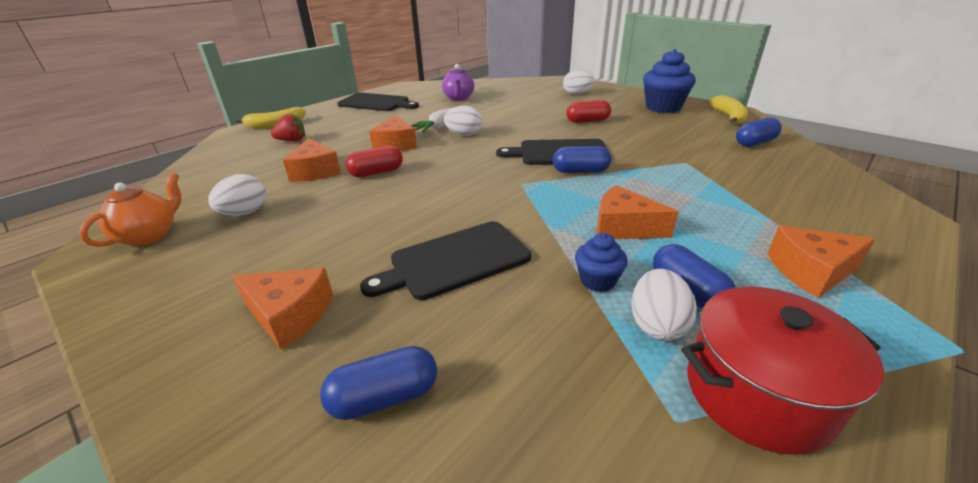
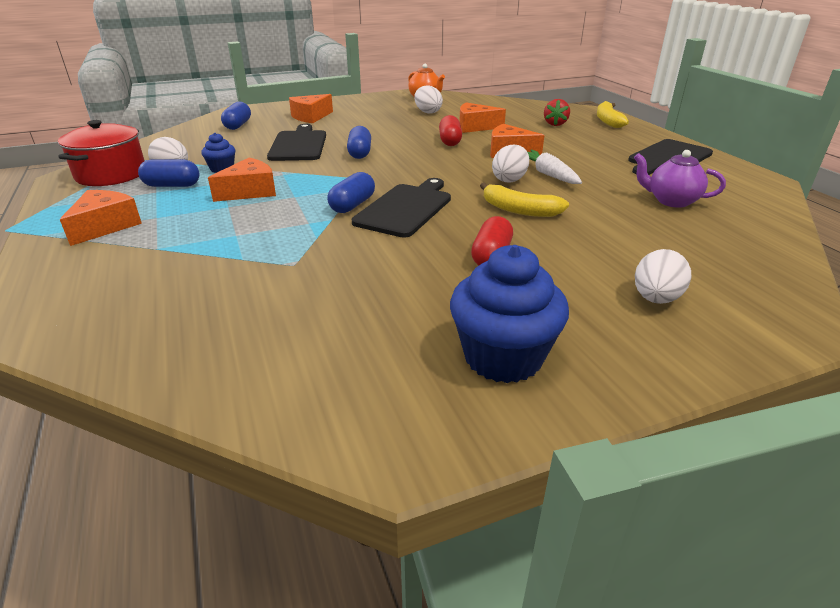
camera: 115 degrees right, 0 degrees up
(729, 116) = (381, 411): yellow banana -> yellow banana (519, 210)
(755, 143) = (262, 352): blue capsule -> blue capsule (360, 153)

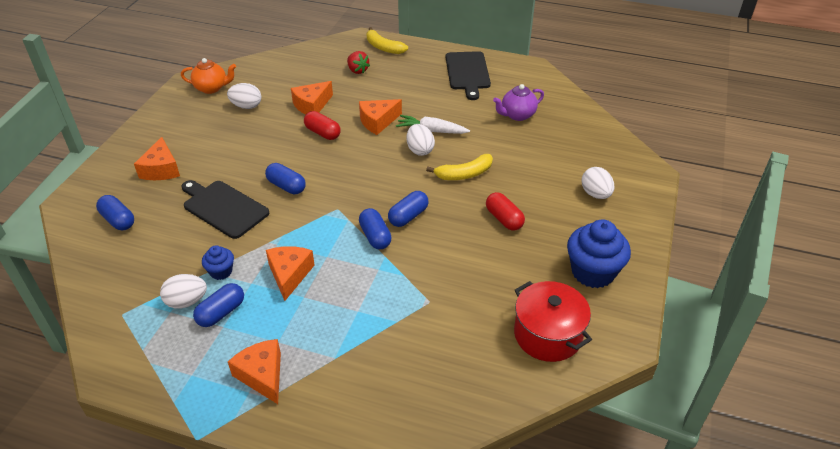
camera: 50 degrees left, 10 degrees up
(111, 174) = (144, 342): red pot -> red pot (547, 334)
(406, 208) = (408, 216): black cutting board -> blue capsule

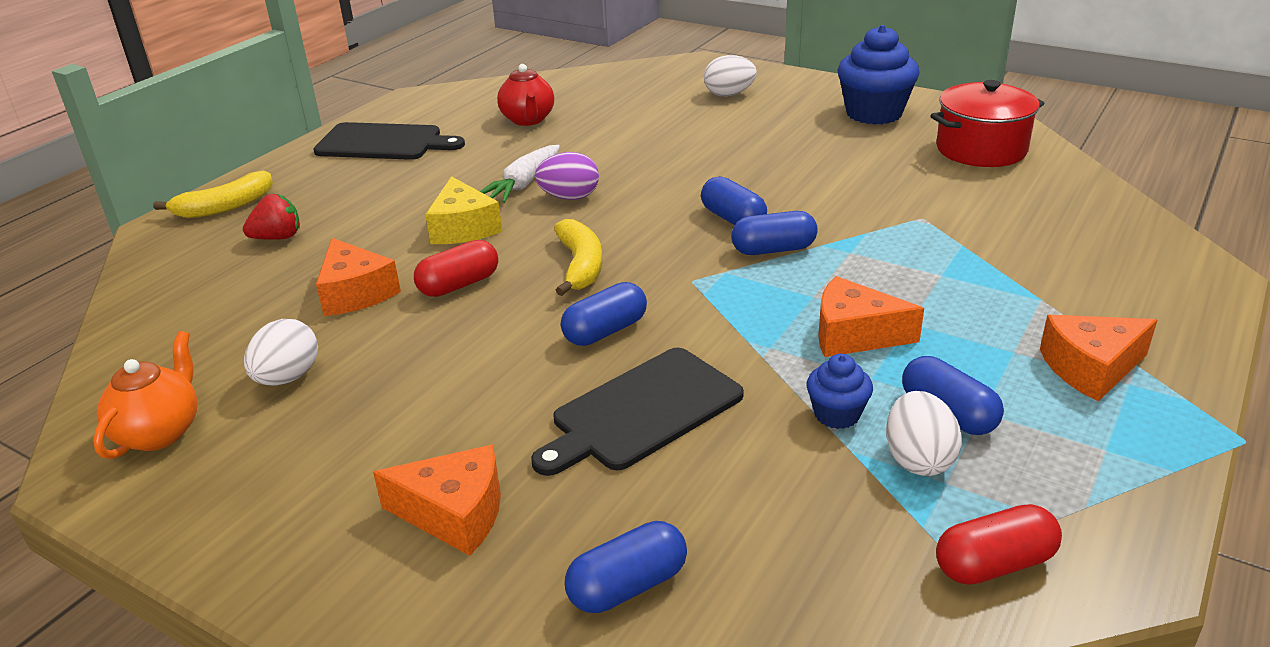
camera: 75 degrees left, 10 degrees down
(378, 121) = (463, 228): orange cheese -> yellow cheese
(420, 150) = (569, 197): white egg -> purple egg
(464, 174) = (649, 169): yellow banana -> yellow banana (580, 266)
(504, 219) = (760, 152): red capsule -> red capsule (994, 564)
(517, 115) = (528, 120): purple teapot -> red teapot

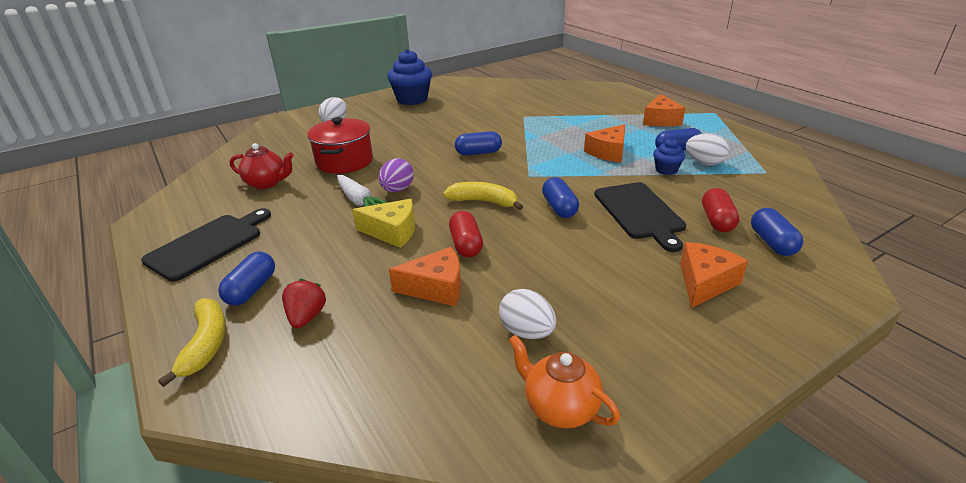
camera: 65 degrees left, 0 degrees up
(773, 249) = (519, 151): blue capsule -> blue capsule (251, 289)
(981, 149) = (477, 91): red pot -> red pot (344, 161)
(994, 564) = (771, 166): red capsule -> red capsule (717, 221)

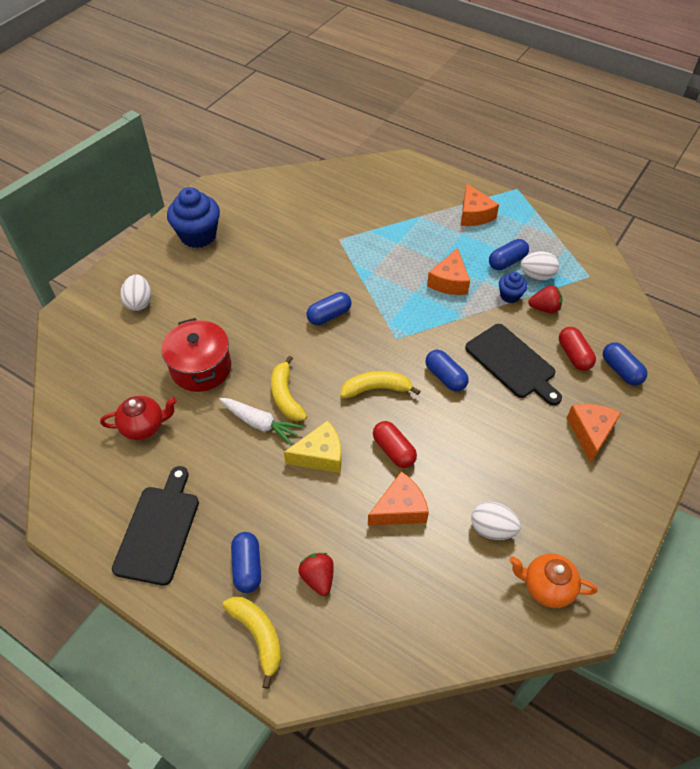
camera: 25 degrees left, 20 degrees up
(397, 190) = (286, 396): purple egg -> yellow banana
(700, 184) = (544, 308): none -> red strawberry

